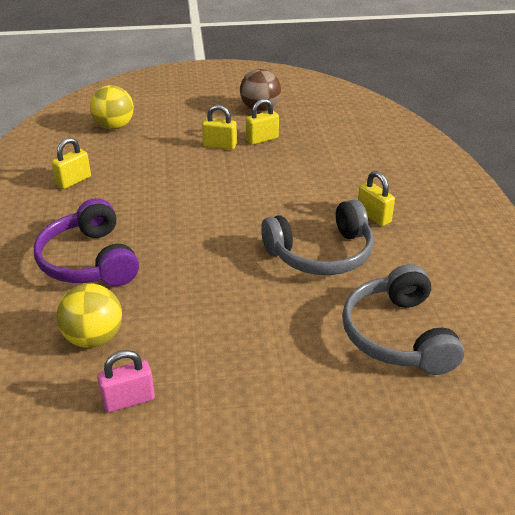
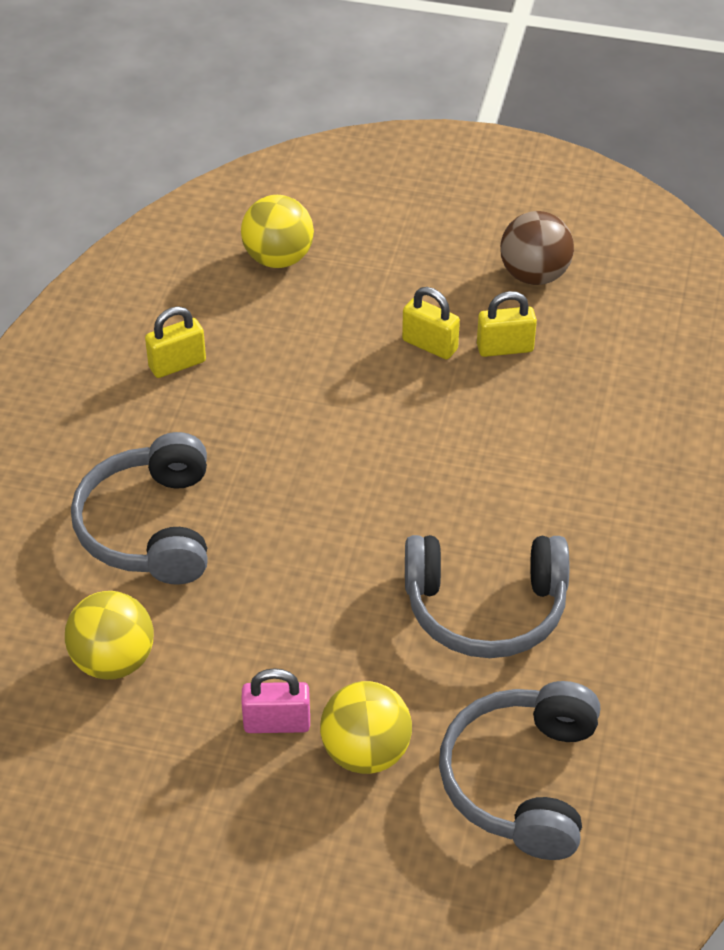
camera: 20 degrees right, 10 degrees up
(89, 261) = (149, 527): purple headphones -> grey headphones
(128, 400) = (124, 769): pink padlock -> pink padlock (277, 723)
(291, 346) = (366, 752): none -> yellow ball
(374, 216) = (603, 560): yellow padlock -> none

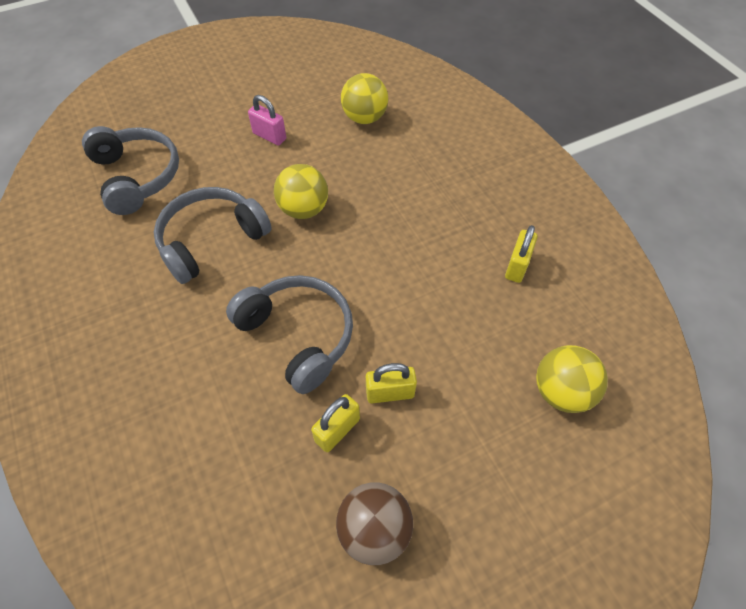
camera: 140 degrees right, 10 degrees up
(149, 527) = (418, 175): grey headphones -> grey headphones (298, 335)
(277, 723) = (269, 136): pink padlock -> pink padlock turned 75 degrees clockwise
(366, 752) = (219, 148): yellow ball -> yellow ball (304, 209)

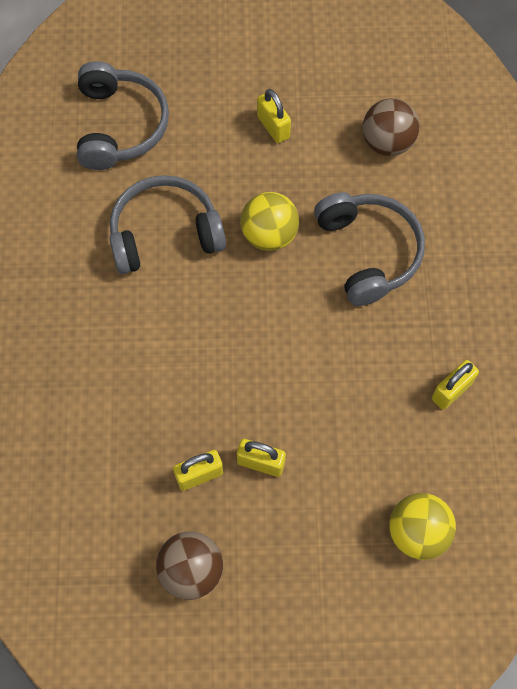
camera: 25 degrees right, 10 degrees up
(269, 136) = (273, 127): pink padlock -> yellow padlock
(298, 335) = (204, 371): grey headphones -> grey headphones (368, 252)
(364, 118) = (387, 143): yellow ball -> brown ball

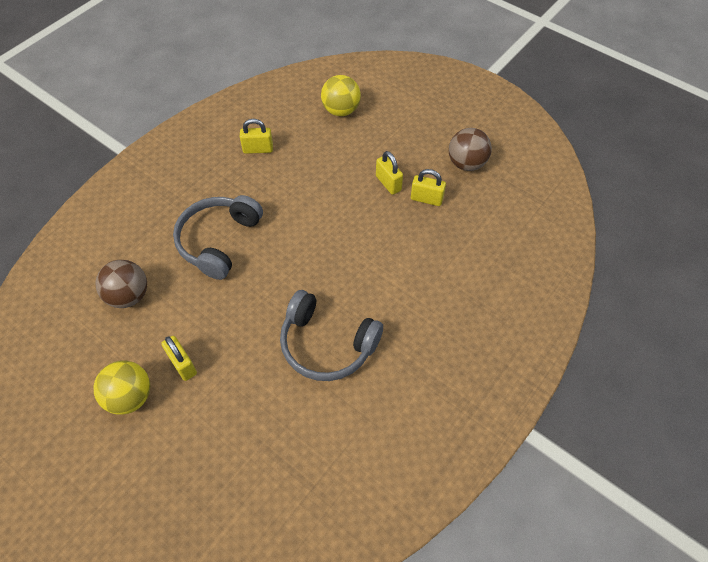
camera: 140 degrees left, 10 degrees down
(120, 126) = (284, 455): grey headphones -> none
(269, 235) = (263, 293): yellow ball -> yellow ball (130, 397)
(273, 127) = (182, 364): yellow padlock -> yellow padlock turned 45 degrees counterclockwise

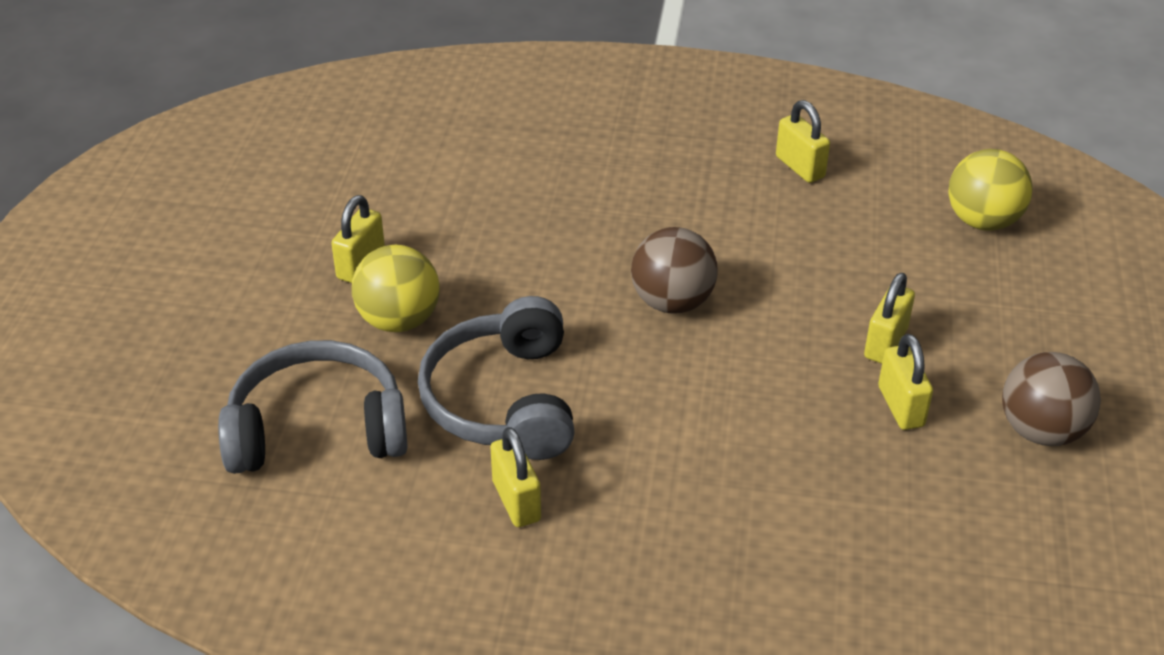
camera: 60 degrees right, 15 degrees down
(129, 296) = (430, 165): brown ball -> brown ball (672, 302)
(130, 397) = (279, 239): yellow ball -> yellow ball (399, 320)
(218, 241) = (591, 205): grey headphones -> grey headphones (317, 429)
(394, 370) = (516, 501): none -> yellow padlock

